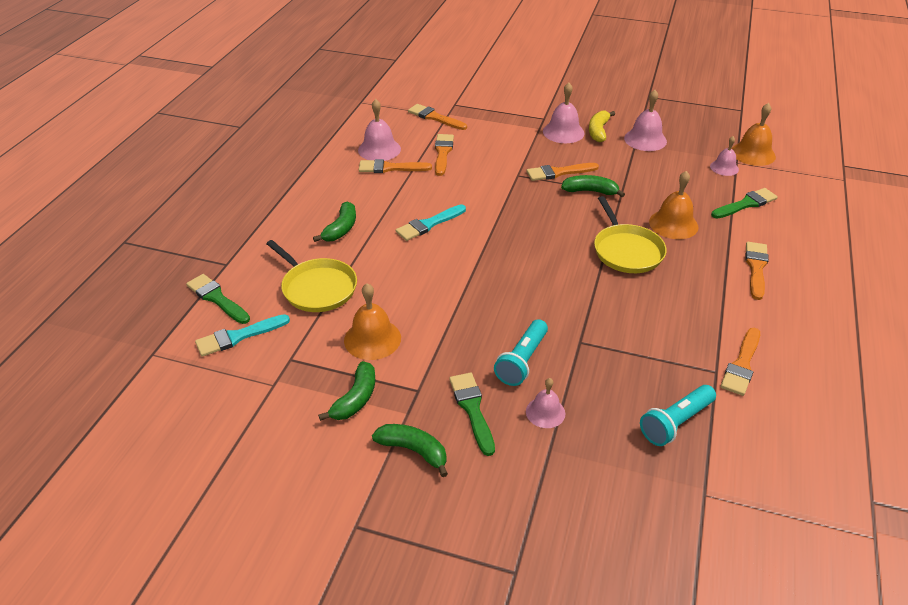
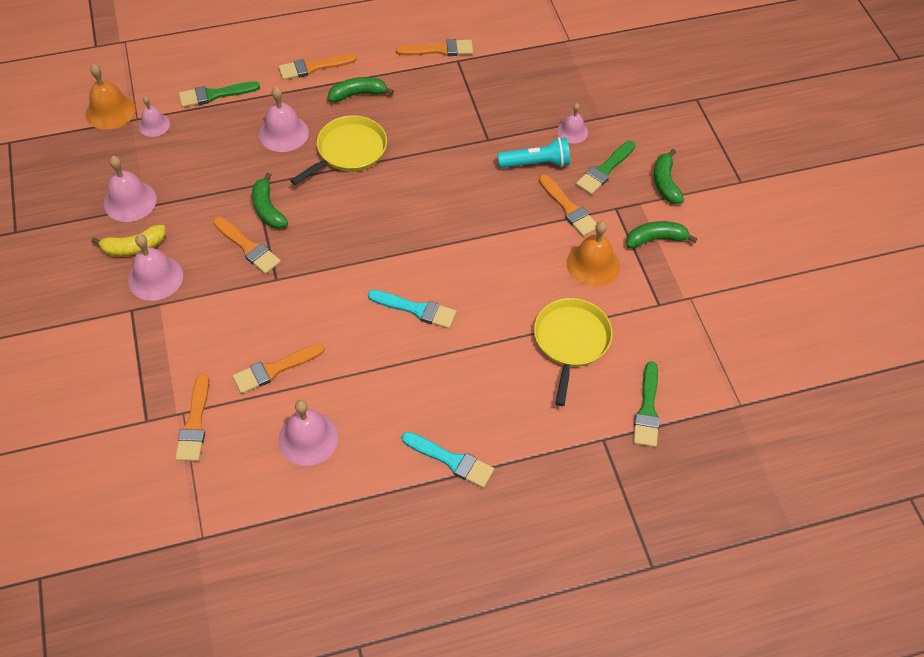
camera: 125 degrees left, 15 degrees up
(238, 336) = (670, 357): turquoise brush -> turquoise brush (451, 460)
(341, 229) = (478, 378): green banana -> green banana (358, 94)
(390, 168) = (340, 402): orange brush -> orange brush (569, 208)
(673, 224) = (283, 133): orange bell -> pink bell
(675, 423) = (523, 67): turquoise flashlight -> none
(746, 204) = (214, 95): green brush -> green brush turned 45 degrees counterclockwise

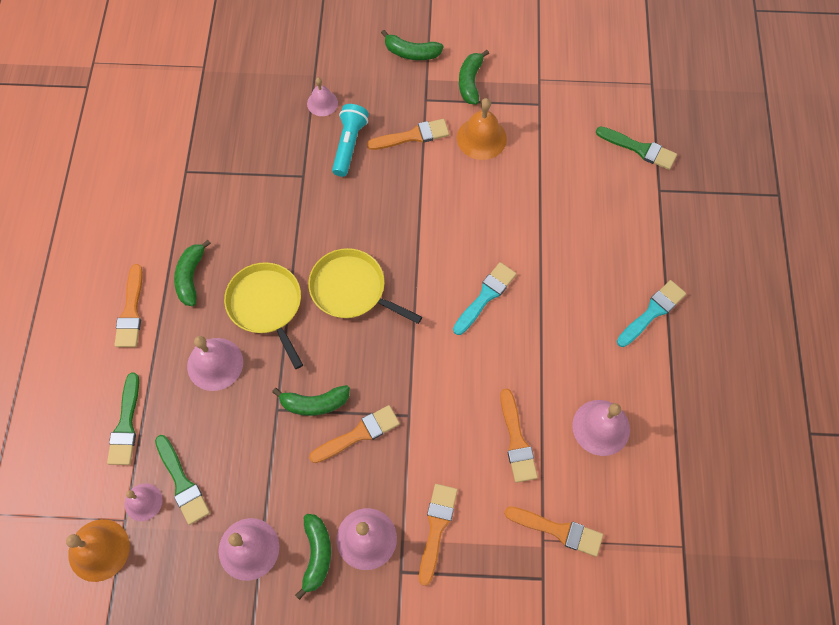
camera: 70 degrees left, 10 degrees up
(134, 247) = (317, 554): yellow banana -> green banana
(439, 50) = (163, 183): orange brush -> orange brush (436, 528)
(571, 341) = (557, 182): yellow pan -> yellow pan (351, 289)
(604, 170) = (378, 93): green brush -> green brush (182, 483)

